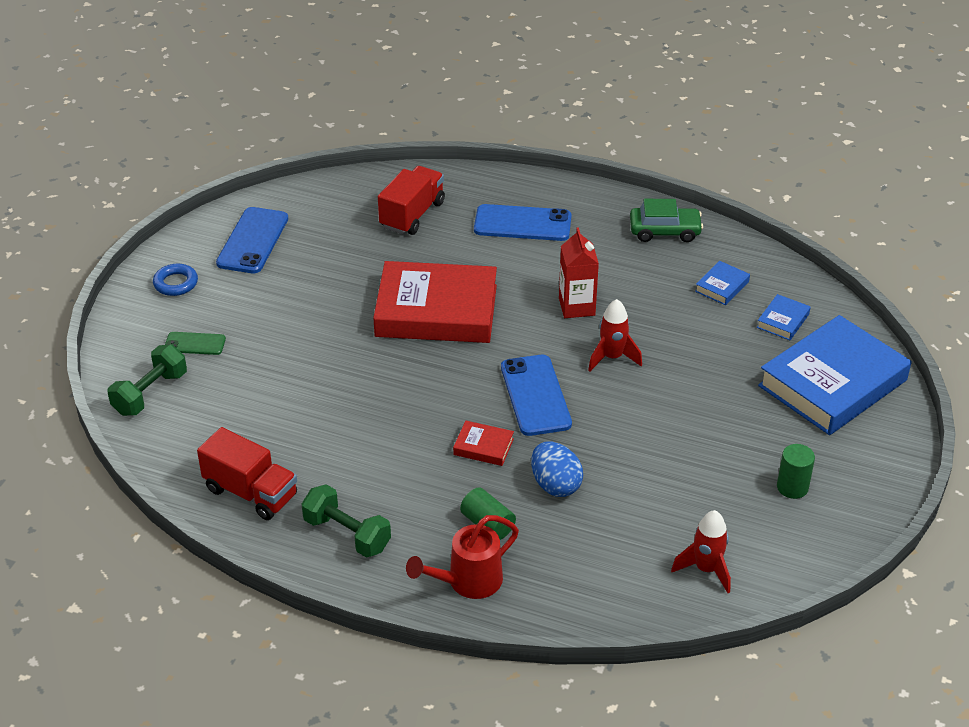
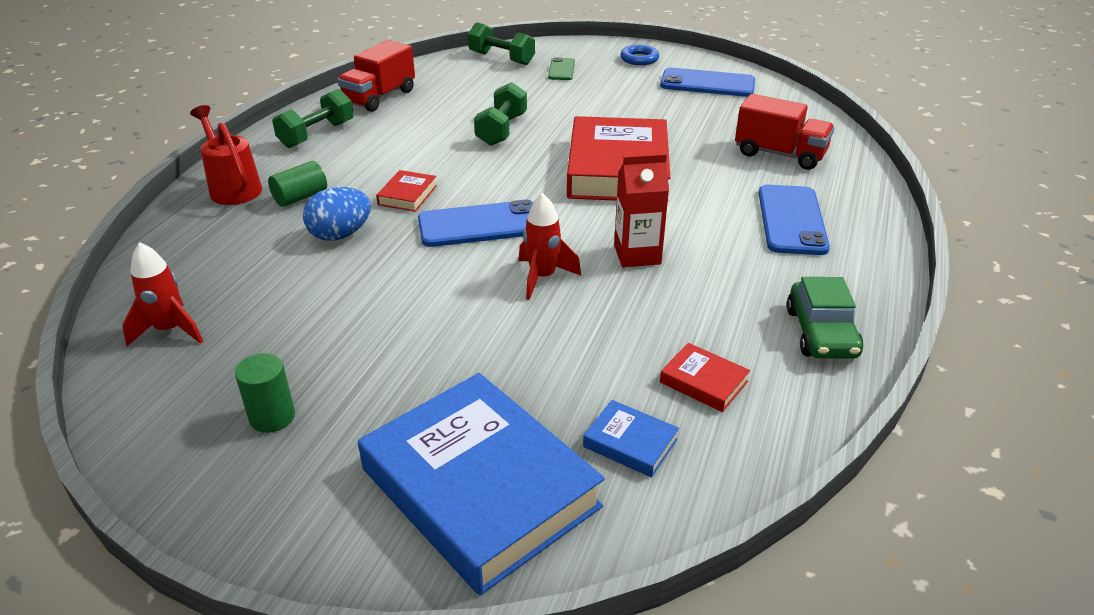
camera: 90 degrees right, 5 degrees down
(348, 387) = (502, 130): none -> green dumbbell
(722, 286) = (703, 382): blue book -> red book

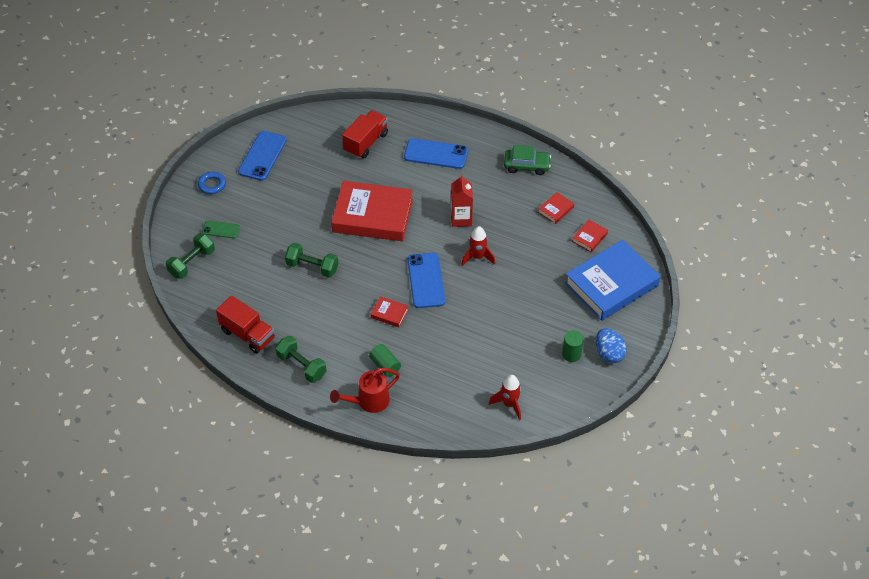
camera: 85 degrees left, 15 degrees up
(340, 235) = (429, 342): blue egg -> blue egg (609, 353)
(630, 443) = (589, 237): blue book -> red book

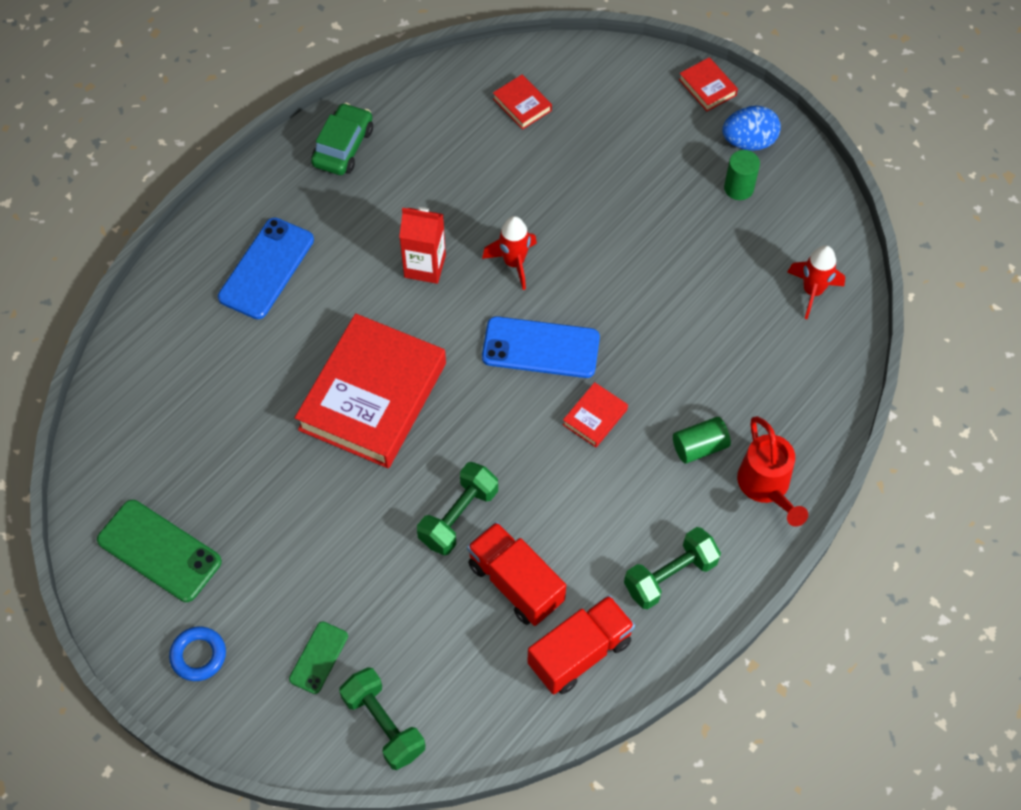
camera: 75 degrees left, 10 degrees up
(262, 156) = (159, 551): blue phone -> green phone
(366, 142) = (196, 370): red truck -> red truck (515, 583)
(556, 210) = (451, 133): red book -> red book (707, 87)
(611, 284) = (621, 103): blue book -> none

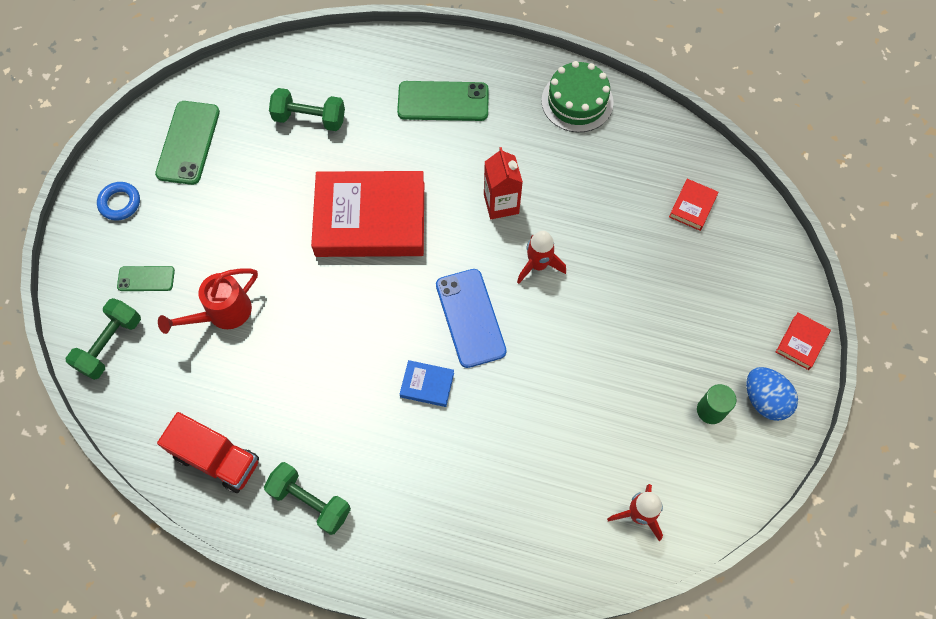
camera: 65 degrees right, 5 degrees up
(266, 268) = (443, 102): blue phone -> green phone
(343, 147) = (577, 101): green car -> green cake
(458, 516) = (296, 322): green dumbbell -> green dumbbell (309, 118)
(515, 583) = (257, 387): red truck -> none
(595, 417) = (427, 385): red book -> blue book
(699, 447) = (438, 478): green cylinder -> none
(766, 487) = (425, 549): red watering can -> red watering can (223, 313)

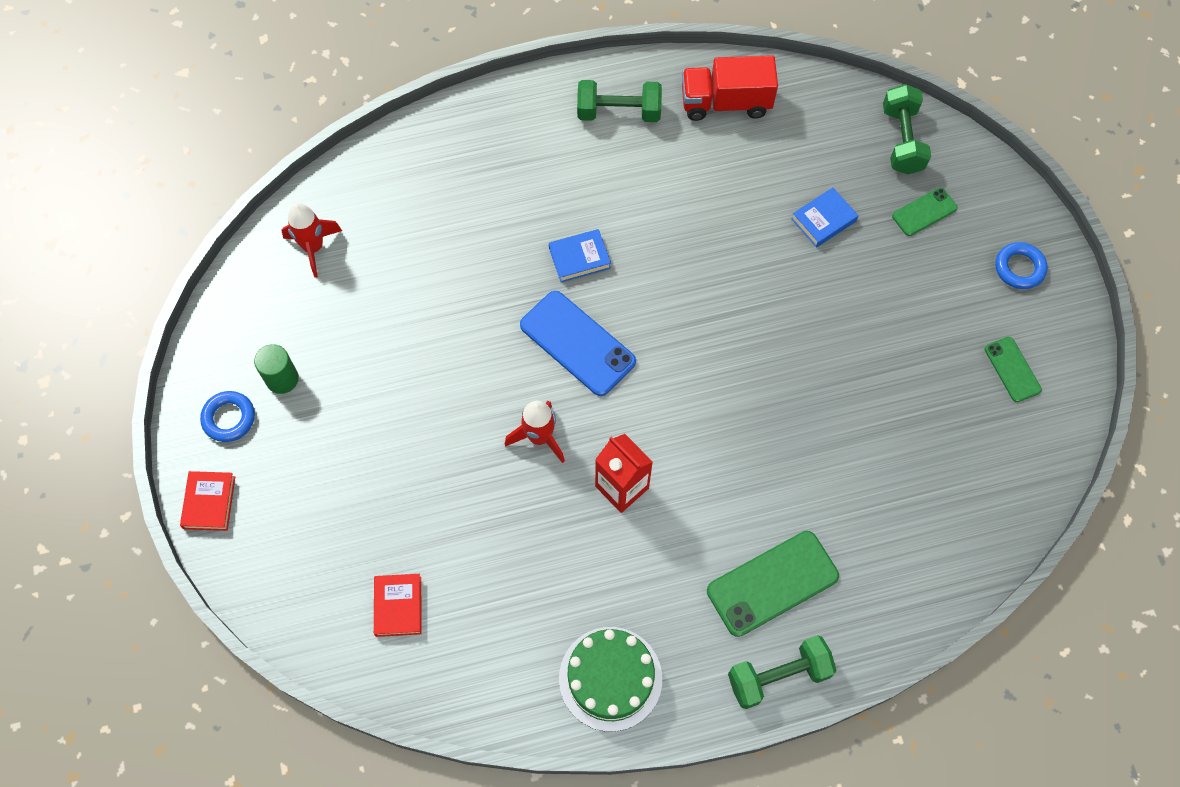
camera: 150 degrees right, 0 degrees up
(188, 143) = (1012, 369): green phone -> green phone, size x0.56
(223, 313) = (823, 220): red watering can -> blue book
(309, 118) = (907, 472): green dumbbell -> green dumbbell (778, 676)
(370, 219) = (752, 391): red book -> none
(764, 400) = (229, 418): blue egg -> blue ring

